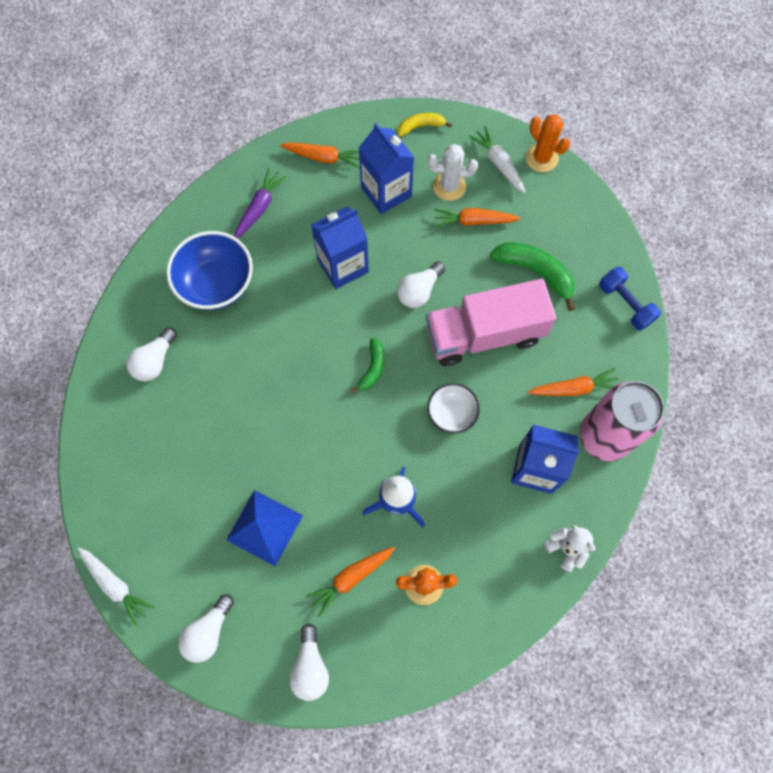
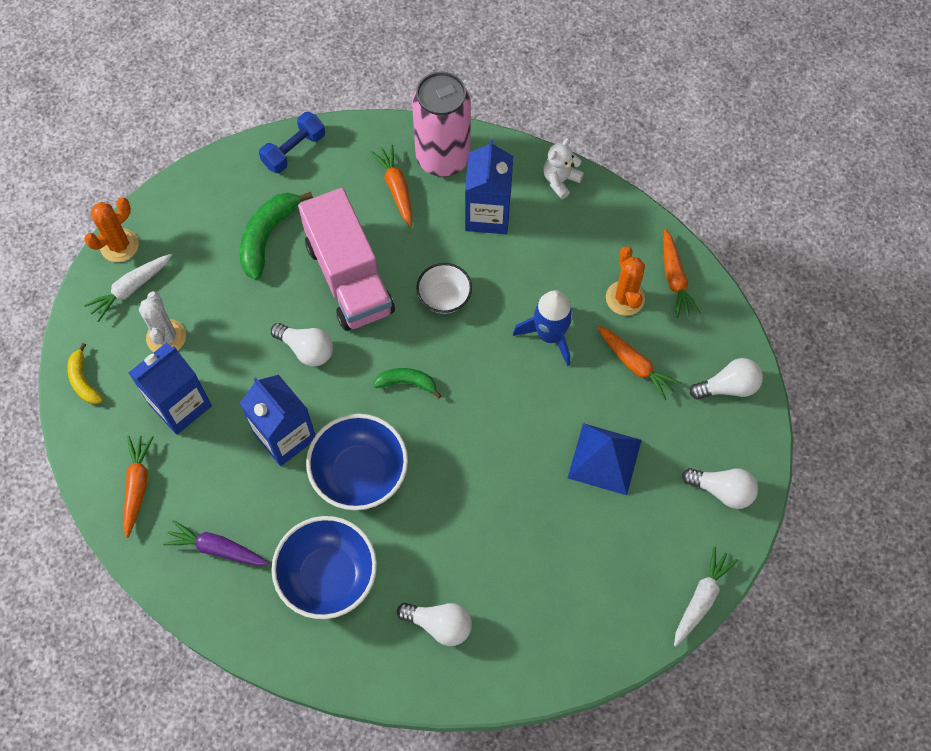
camera: 100 degrees left, 5 degrees down
(297, 319) = (360, 474): none -> blue bowl
(473, 221) = (210, 305): orange carrot -> orange carrot (675, 279)

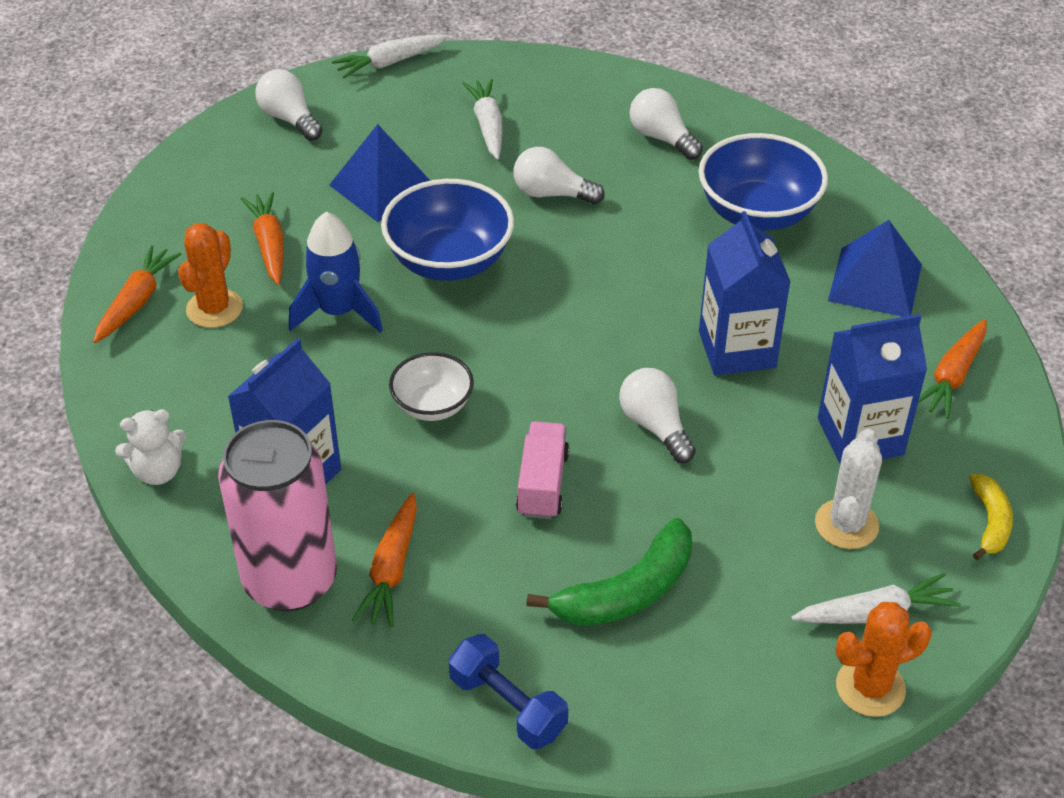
camera: 150 degrees left, 20 degrees down
(217, 548) = (875, 282): purple carrot -> blue pyramid
(294, 150) = (508, 706): blue dumbbell -> blue dumbbell turned 60 degrees clockwise
(349, 278) = (542, 484): pink truck -> pink truck, size x0.50
(360, 474) = (666, 280): blue bowl -> blue bowl (449, 261)
(407, 383) = (549, 339): green banana -> none
(576, 565) = (487, 126): none -> white carrot
(728, 387) = (192, 187): white light bulb -> white light bulb (551, 194)

